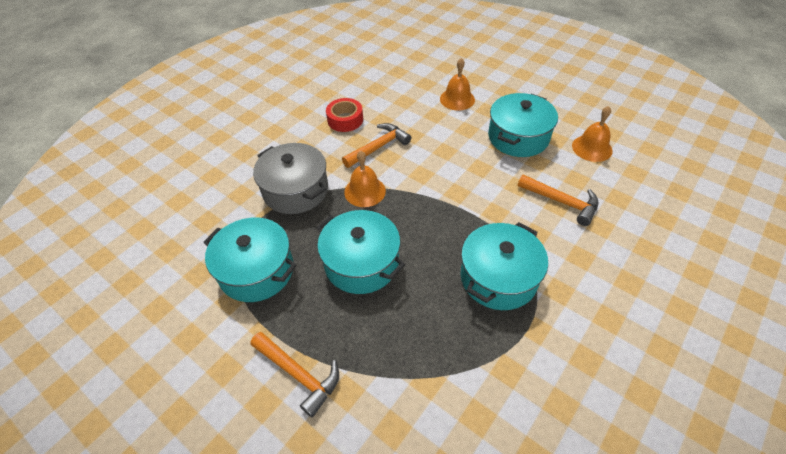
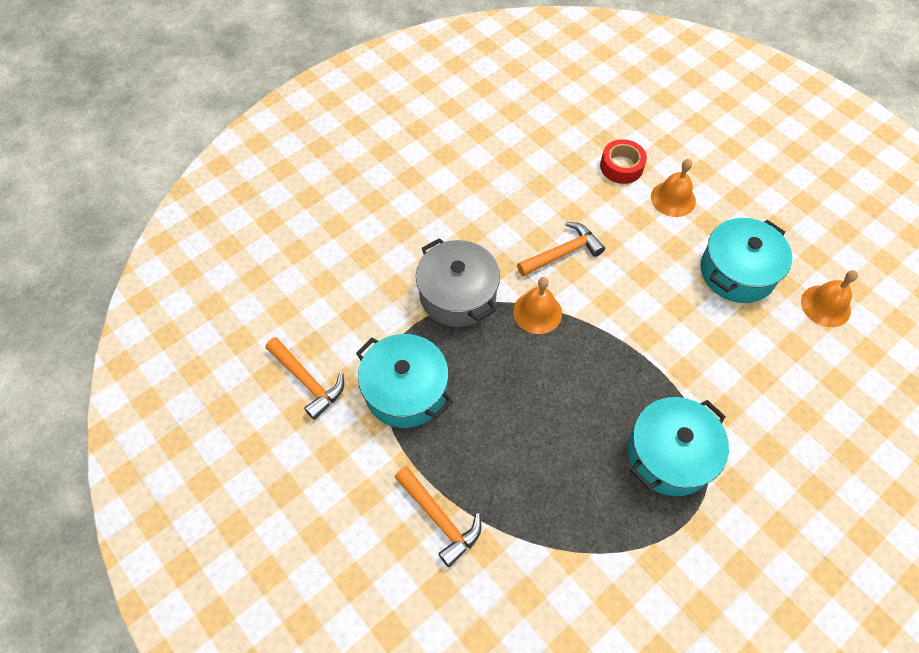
camera: 10 degrees right, 10 degrees up
(345, 120) = (528, 204): red tape -> red tape (621, 166)
(361, 263) = (521, 405): turquoise pot -> none
(562, 202) = (767, 374): orange hammer -> orange hammer (307, 381)

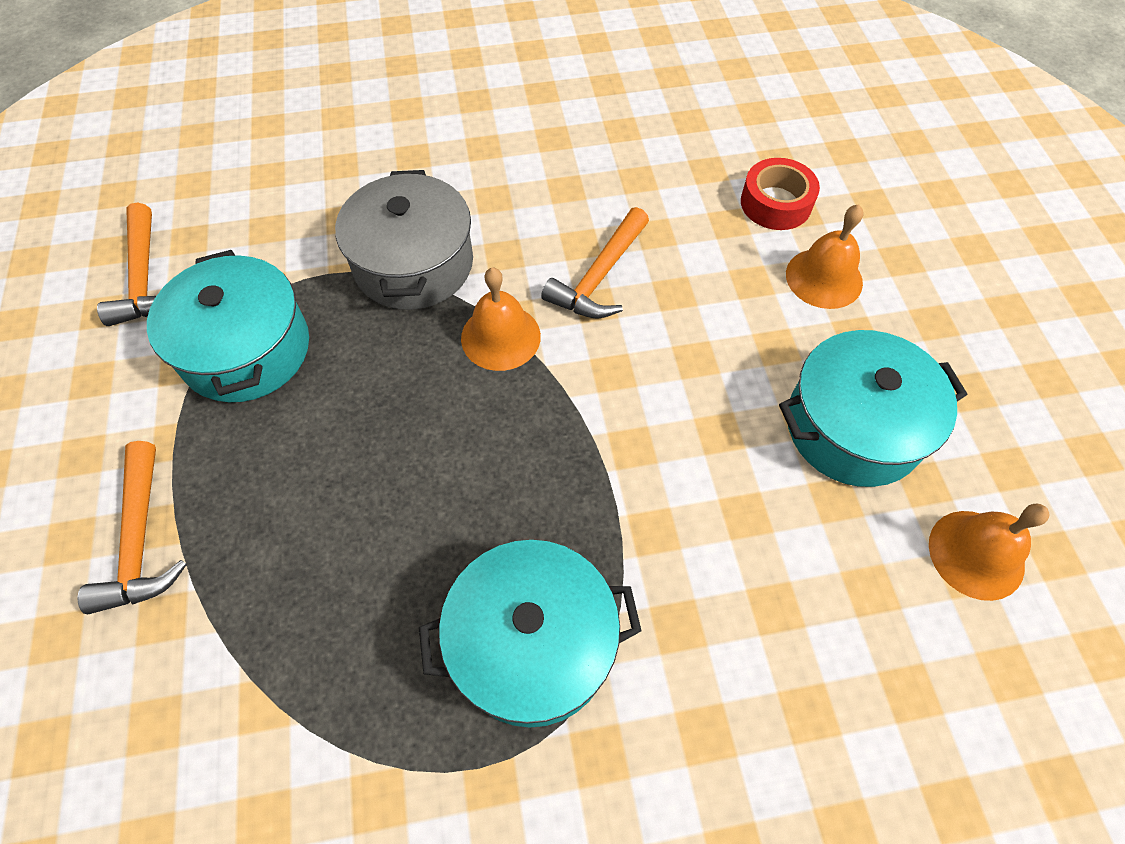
camera: 30 degrees right, 0 degrees up
(562, 253) = (599, 277): orange hammer -> orange hammer turned 120 degrees clockwise

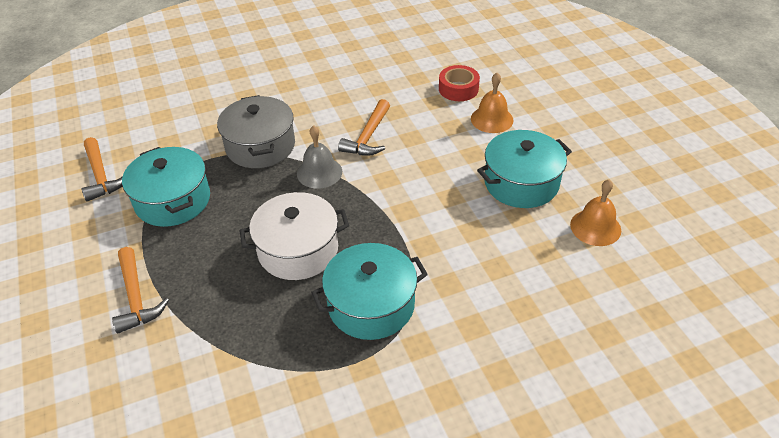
camera: 10 degrees left, 15 degrees down
(430, 495) = (298, 250): none -> white pot
(500, 337) = (319, 172): orange bell -> grey bell

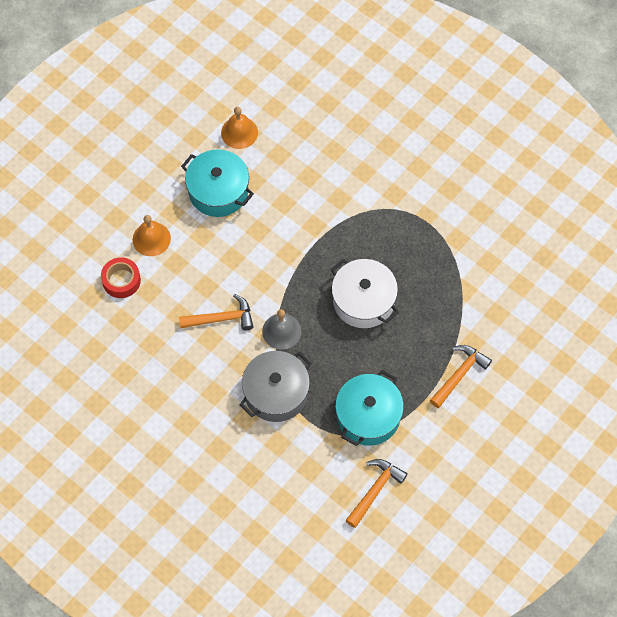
camera: 120 degrees left, 20 degrees up
(371, 305) = (381, 233): turquoise pot -> none

